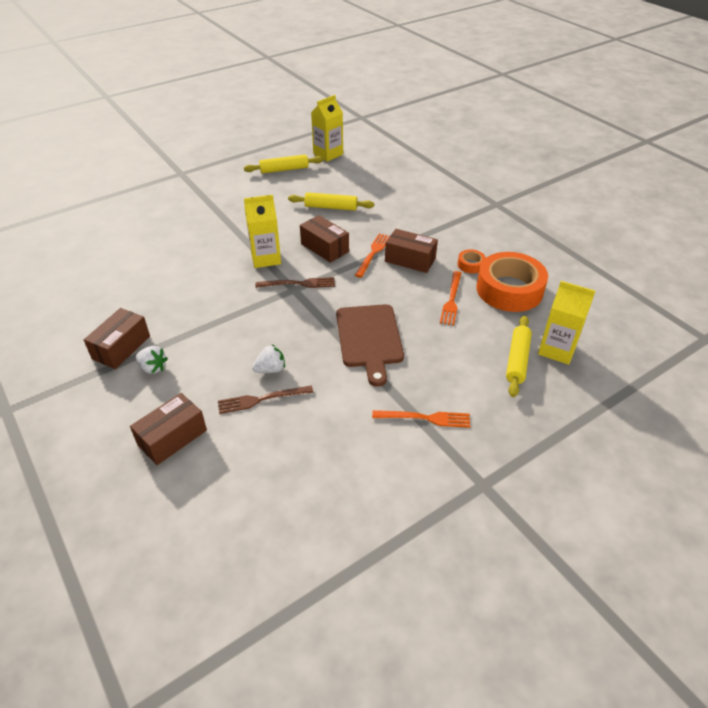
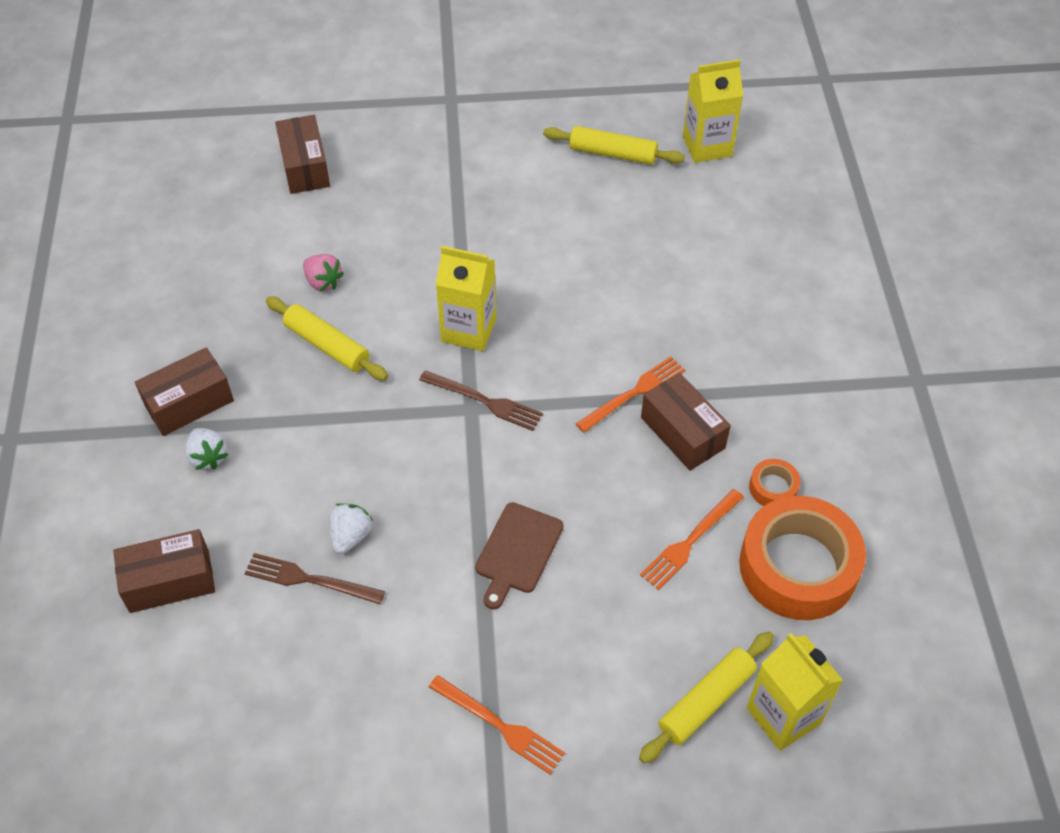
camera: 30 degrees right, 10 degrees up
(165, 266) = (323, 282): none -> pink strawberry
(270, 369) = (351, 536): white strawberry -> white strawberry turned 75 degrees counterclockwise
(324, 248) = (568, 348): brown box -> brown box (305, 167)
(331, 207) = (633, 268): yellow rolling pin -> yellow rolling pin (327, 345)
(369, 338) = (517, 551): brown cutting board -> brown cutting board, size x0.66

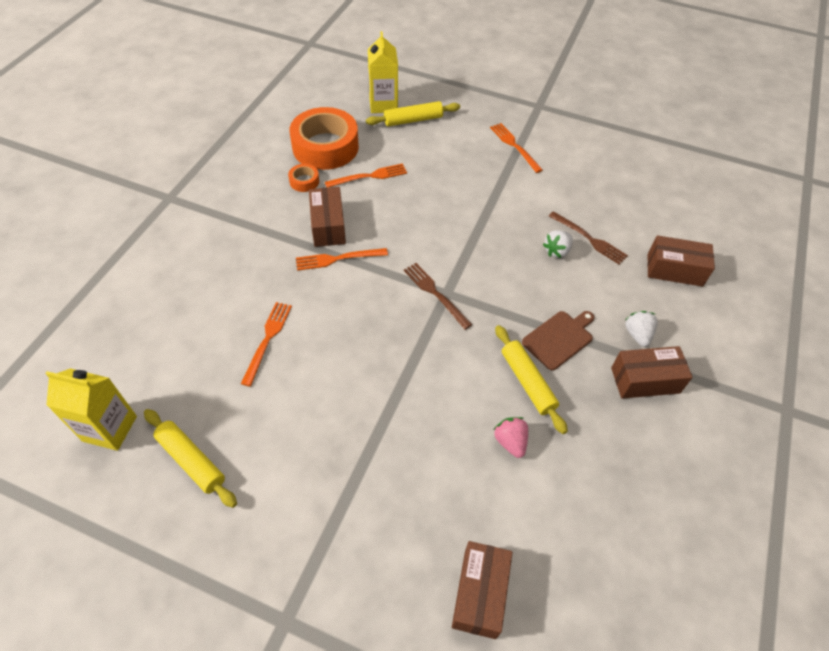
camera: 155 degrees left, 0 degrees up
(468, 330) = (417, 348): yellow carton -> none
(517, 551) = (464, 207): brown cutting board -> brown cutting board (559, 338)
(636, 271) = (267, 339): none -> orange fork

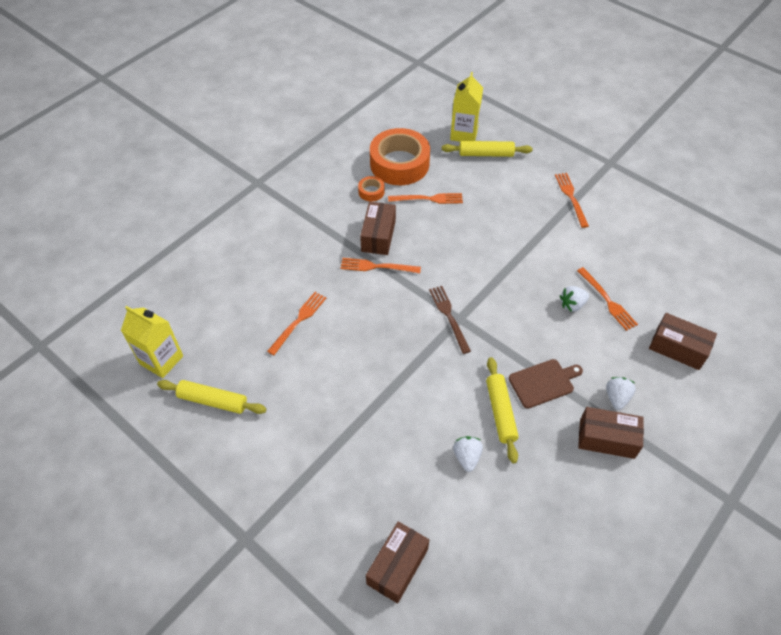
camera: 20 degrees right, 0 degrees up
(191, 461) = (213, 401): yellow rolling pin -> yellow rolling pin turned 45 degrees counterclockwise
(510, 442) = (467, 457): pink strawberry -> white strawberry
(589, 239) = (607, 301): brown fork -> orange fork

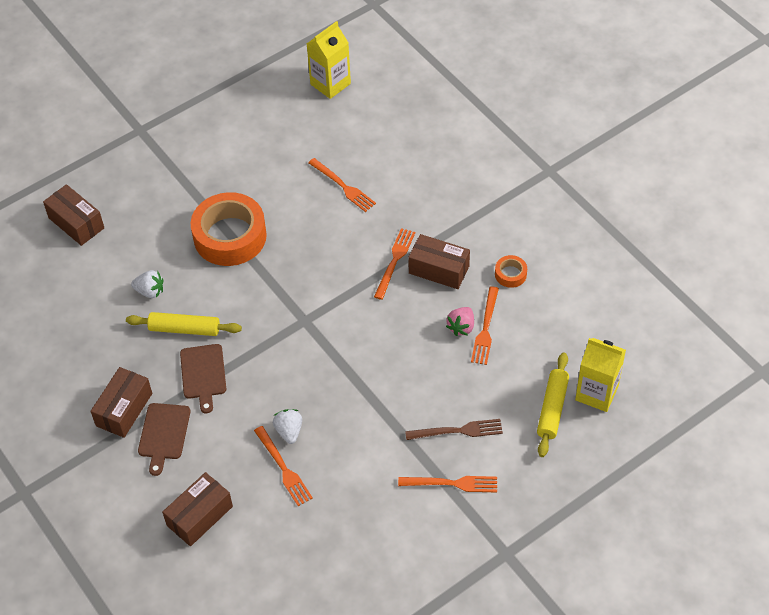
camera: 105 degrees right, 0 degrees up
(213, 401) = (274, 117): yellow rolling pin -> none
(399, 164) = (552, 311): orange tape -> orange tape (230, 236)
(431, 213) = (461, 327): none -> pink strawberry
(449, 316) = (309, 312): brown fork -> brown fork (458, 431)
(607, 301) = (283, 468): orange fork -> orange fork turned 105 degrees counterclockwise
(617, 397) = (163, 434): white strawberry -> brown cutting board

